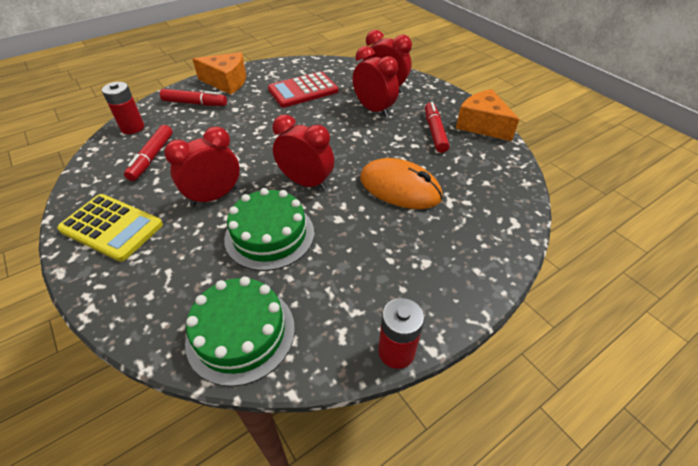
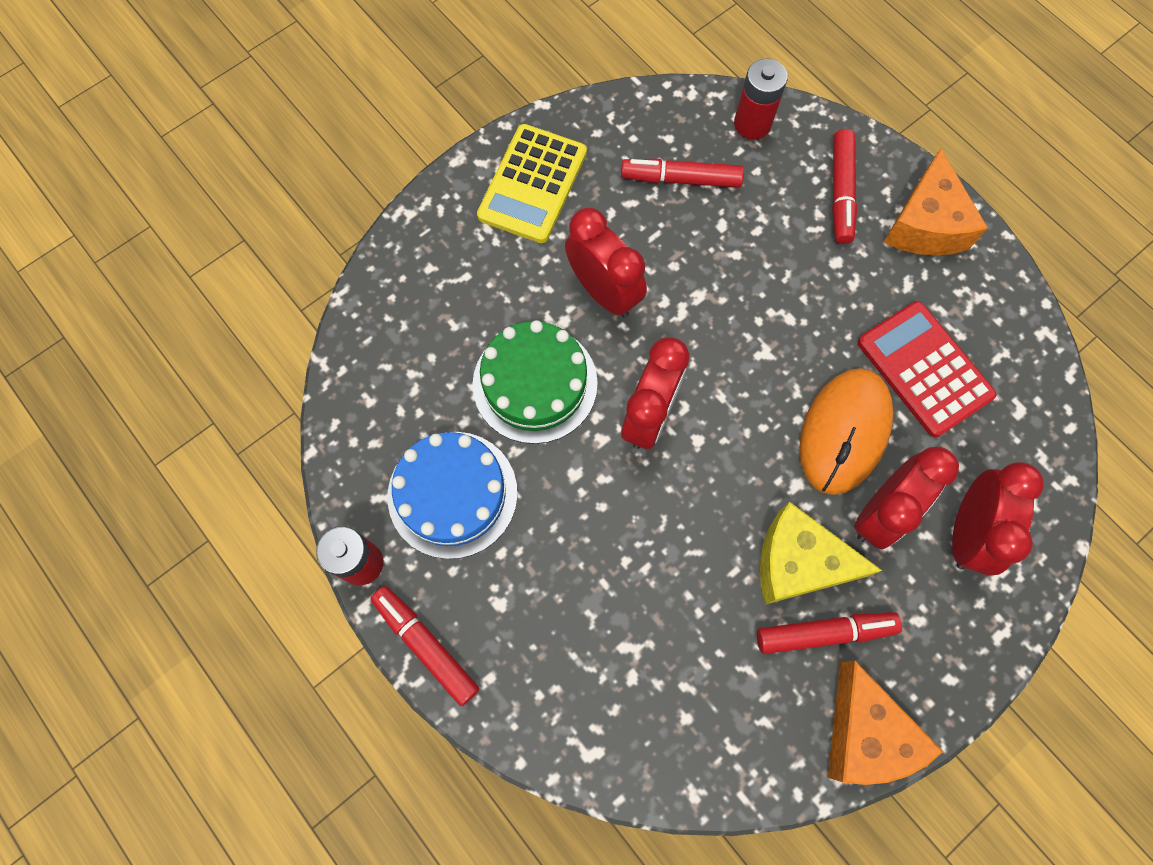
camera: 85 degrees right, 25 degrees up
(241, 333) = (381, 383): green cake -> none
(344, 286) = (452, 494): none -> blue cake
(399, 136) = (798, 563): none -> yellow cheese
(400, 188) = (654, 565): orange mouse -> orange mouse (844, 432)
(458, 307) = (426, 645): none -> red marker
(482, 125) = (865, 733): orange cheese -> orange cheese turned 120 degrees clockwise

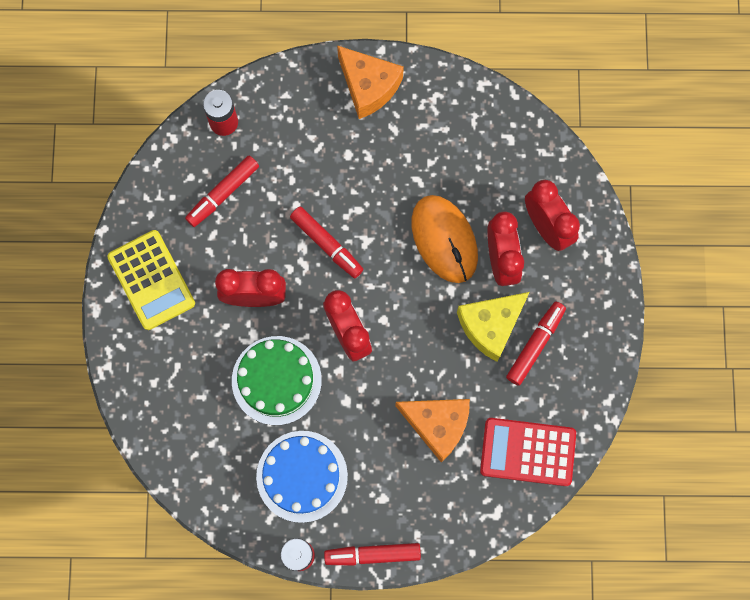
camera: 50 degrees left, 5 degrees up
(841, 192) = (309, 113): red marker -> red marker (327, 244)
(865, 733) = (597, 369): orange cheese -> orange cheese (437, 425)
(924, 369) = (447, 166): red calculator -> red calculator (527, 452)

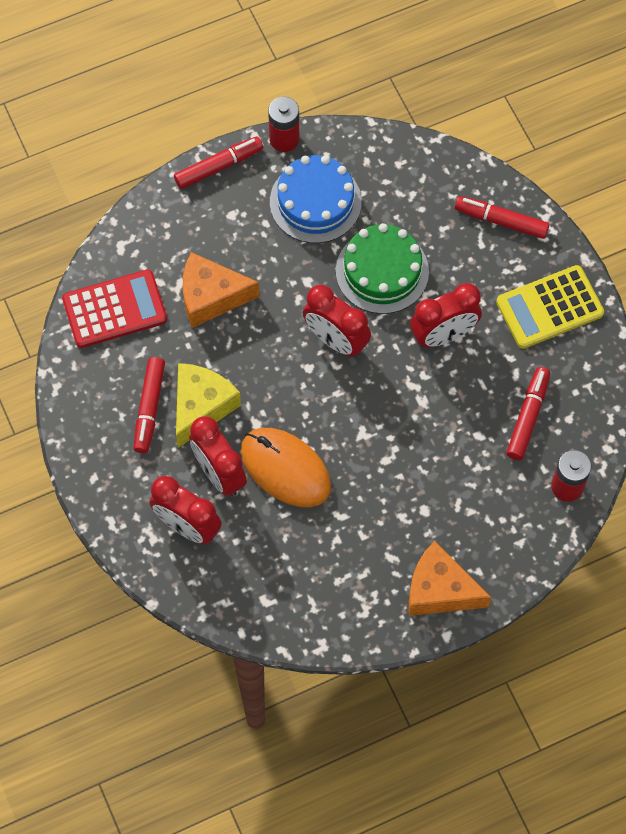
camera: 155 degrees right, 10 degrees down
(151, 280) = (549, 307): yellow calculator -> yellow calculator turned 60 degrees counterclockwise
(327, 244) = (399, 413): red marker -> red marker (501, 221)

